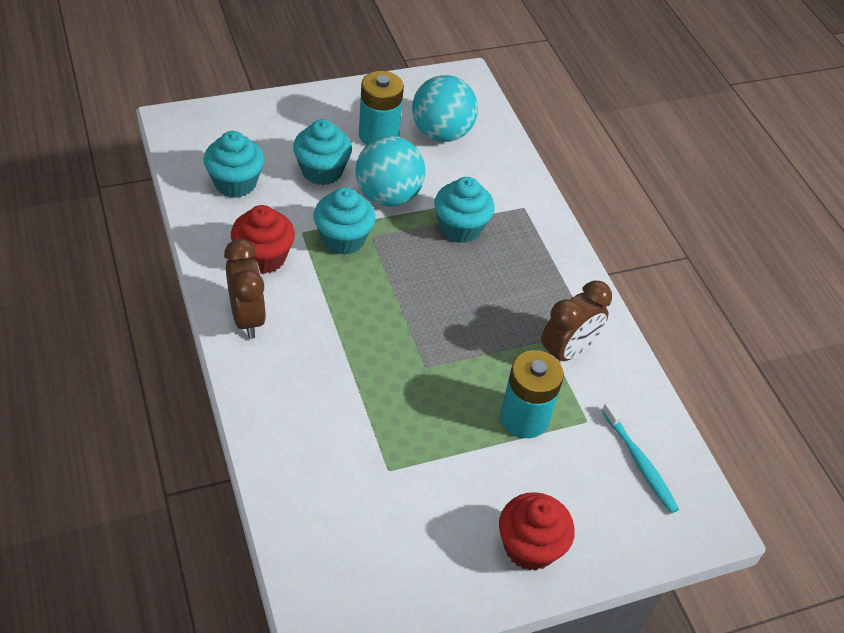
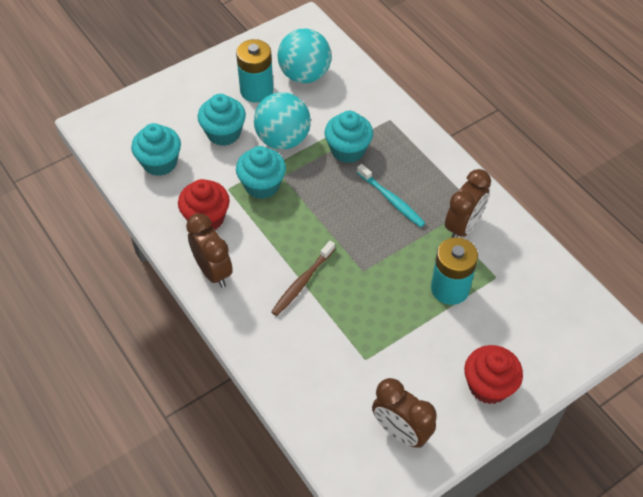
camera: 10 degrees left, 5 degrees up
(347, 360) = (302, 282): none -> brown toothbrush
(398, 569) = (400, 432): none -> brown clock
(639, 462) = (545, 298): turquoise toothbrush -> turquoise toothbrush (391, 200)

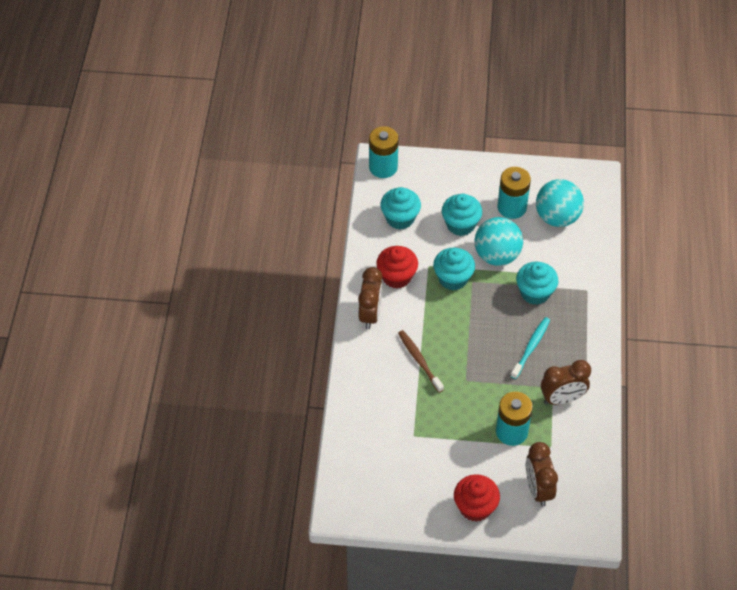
camera: 40 degrees right, 0 degrees up
(100, 127) = (383, 167): none -> turquoise battery
(302, 282) = (419, 360): brown toothbrush -> brown toothbrush turned 75 degrees clockwise
(391, 200) = (531, 347): turquoise toothbrush -> turquoise toothbrush turned 150 degrees counterclockwise
(400, 432) = (394, 492): brown clock -> brown clock (538, 489)

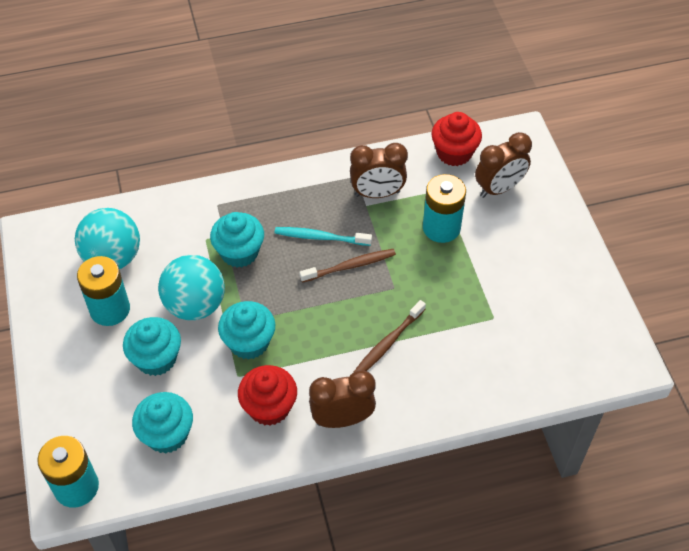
camera: 110 degrees left, 0 degrees up
(475, 507) = (550, 236): red cupcake -> red cupcake (454, 153)
(496, 358) = (350, 266): none -> brown toothbrush
(562, 399) = (377, 194): brown clock -> brown clock turned 120 degrees clockwise

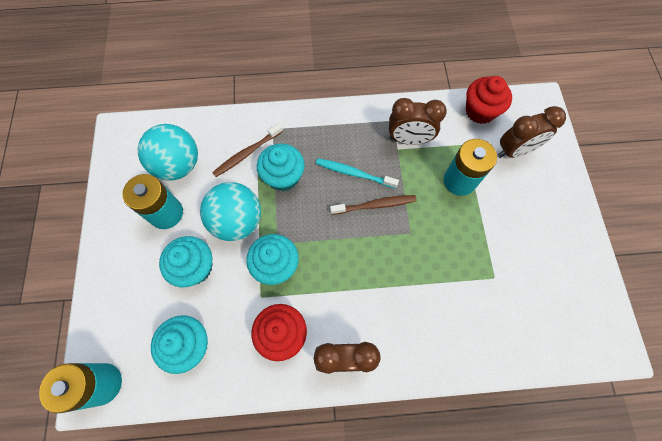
camera: 10 degrees right, 15 degrees up
(388, 343) = (397, 286): brown toothbrush -> brown toothbrush (247, 153)

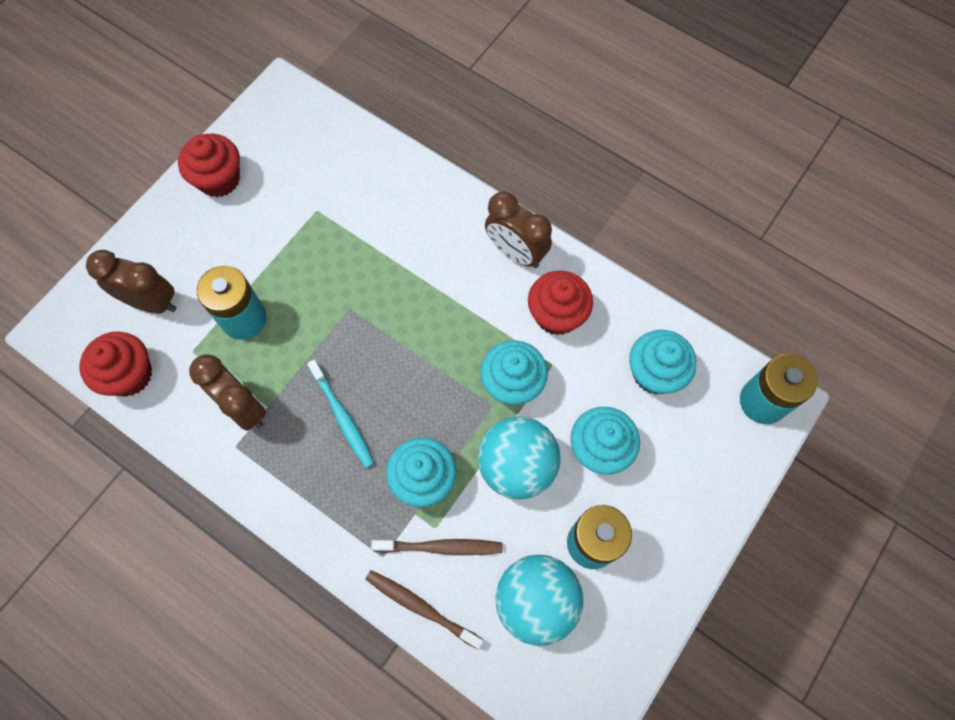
camera: 140 degrees left, 0 degrees up
(375, 205) = (355, 364): brown toothbrush -> brown toothbrush (421, 607)
(571, 247) = (219, 179): none -> red cupcake

